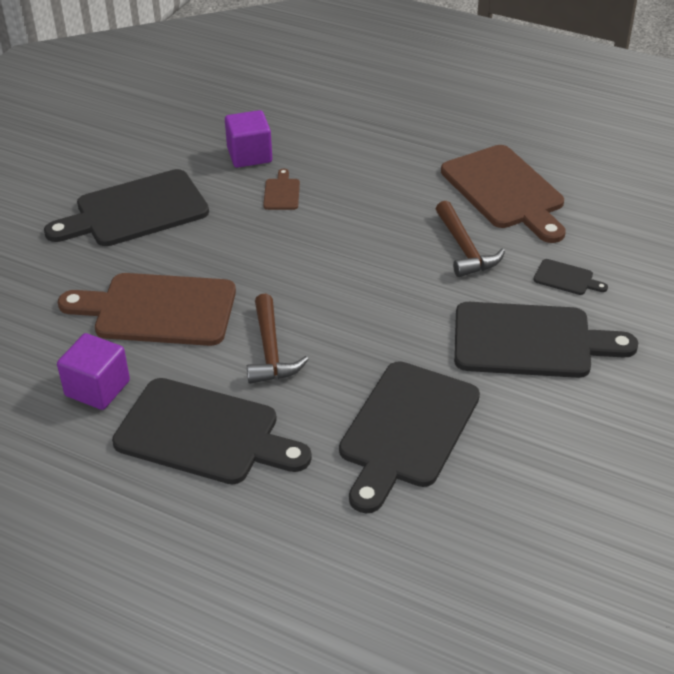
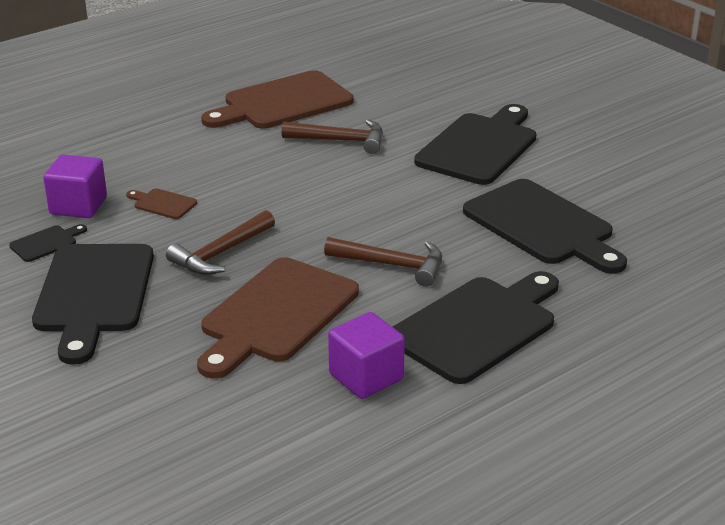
camera: 65 degrees left, 10 degrees down
(228, 249) = (220, 253): none -> brown hammer
(505, 191) = (283, 103): brown cutting board -> brown cutting board turned 150 degrees clockwise
(566, 278) = (418, 112): black cutting board -> black cutting board (46, 243)

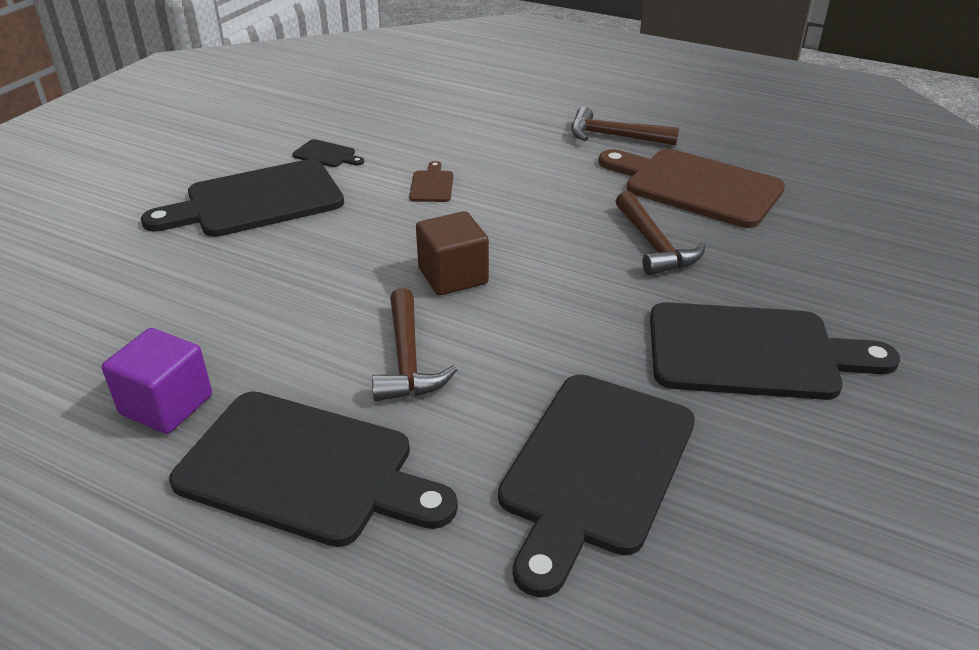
camera: 65 degrees right, 5 degrees up
(78, 206) = (397, 149): purple cube -> none
(220, 253) = (363, 242): brown hammer -> brown hammer (614, 136)
(276, 315) = (265, 308): brown cutting board -> none
(307, 225) = (453, 276): none -> brown cube

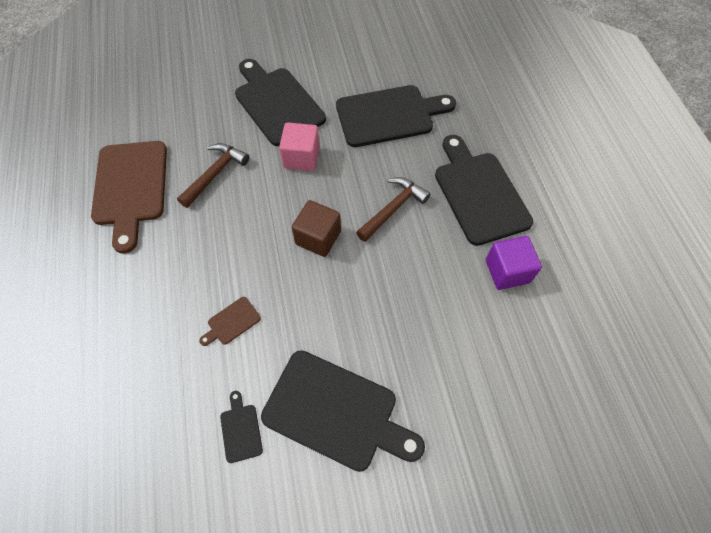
camera: 130 degrees left, 25 degrees up
(604, 323) = (301, 157): none -> pink cube
(614, 136) = (81, 265): brown hammer -> none

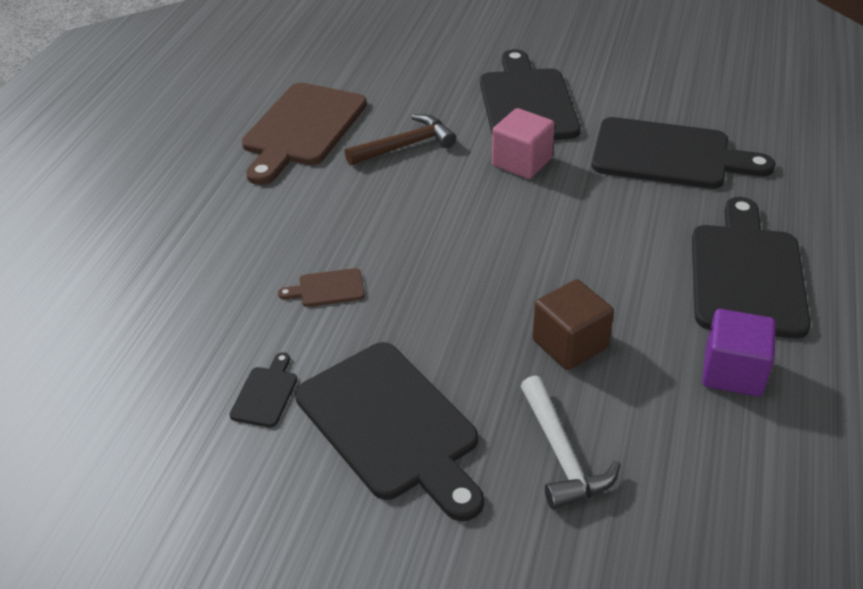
camera: 30 degrees right, 20 degrees down
(318, 237) = (489, 246): brown cube -> brown cube (570, 344)
(393, 209) = (609, 250): brown hammer -> none
(446, 380) = (561, 454): none -> white hammer

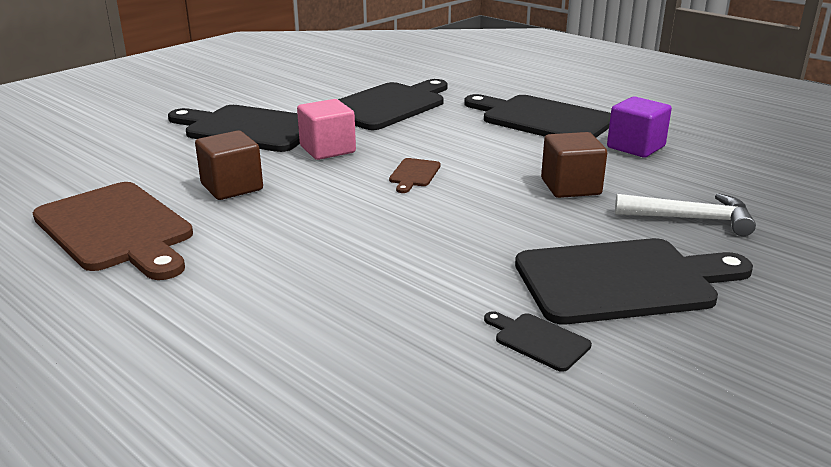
camera: 65 degrees left, 15 degrees down
(327, 289) = (404, 271): brown cutting board -> brown cutting board (414, 174)
(405, 146) = (232, 187): brown hammer -> brown cube

